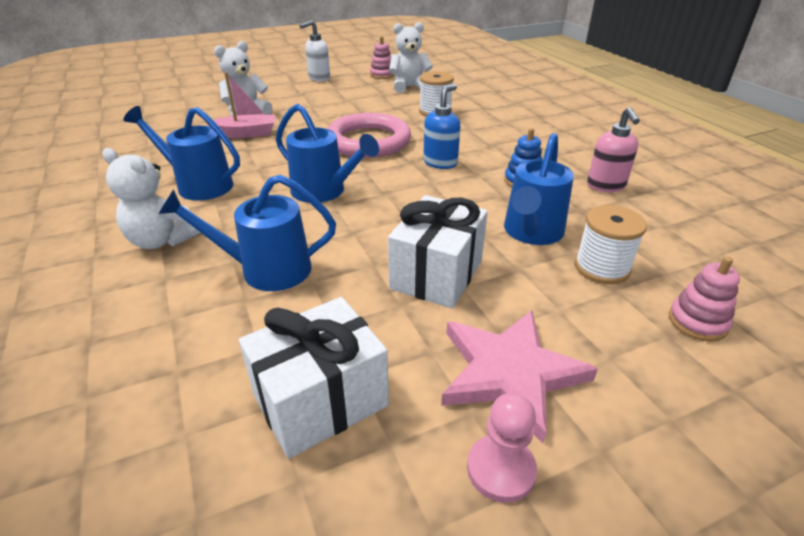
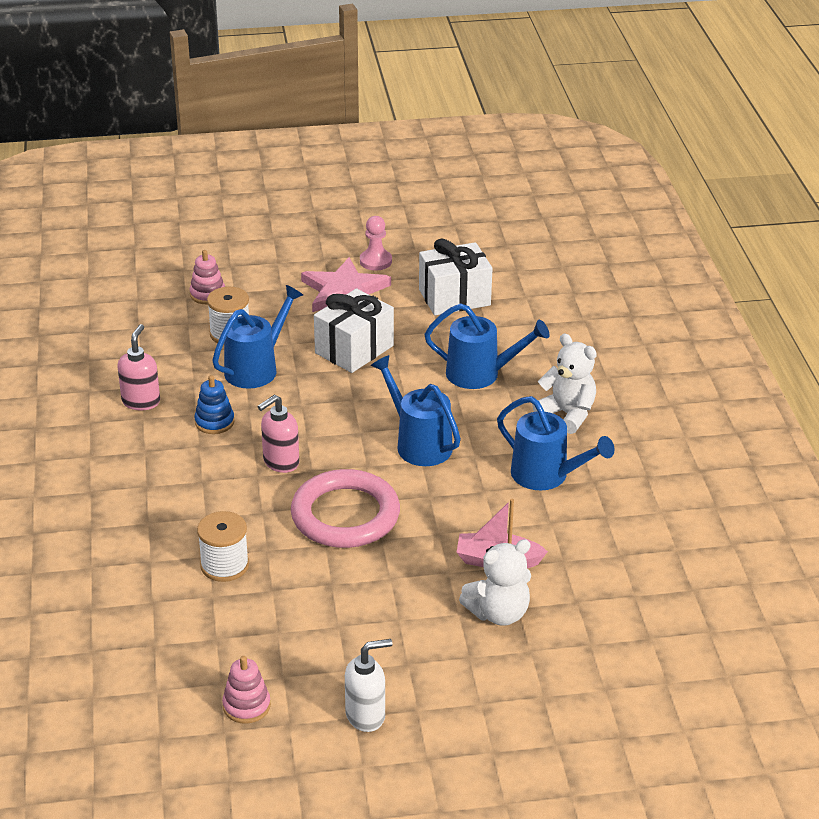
camera: 165 degrees left, 0 degrees up
(409, 87) = (222, 648): white teddy bear -> none
(440, 163) = (280, 462): blue soap dispenser -> pink soap dispenser

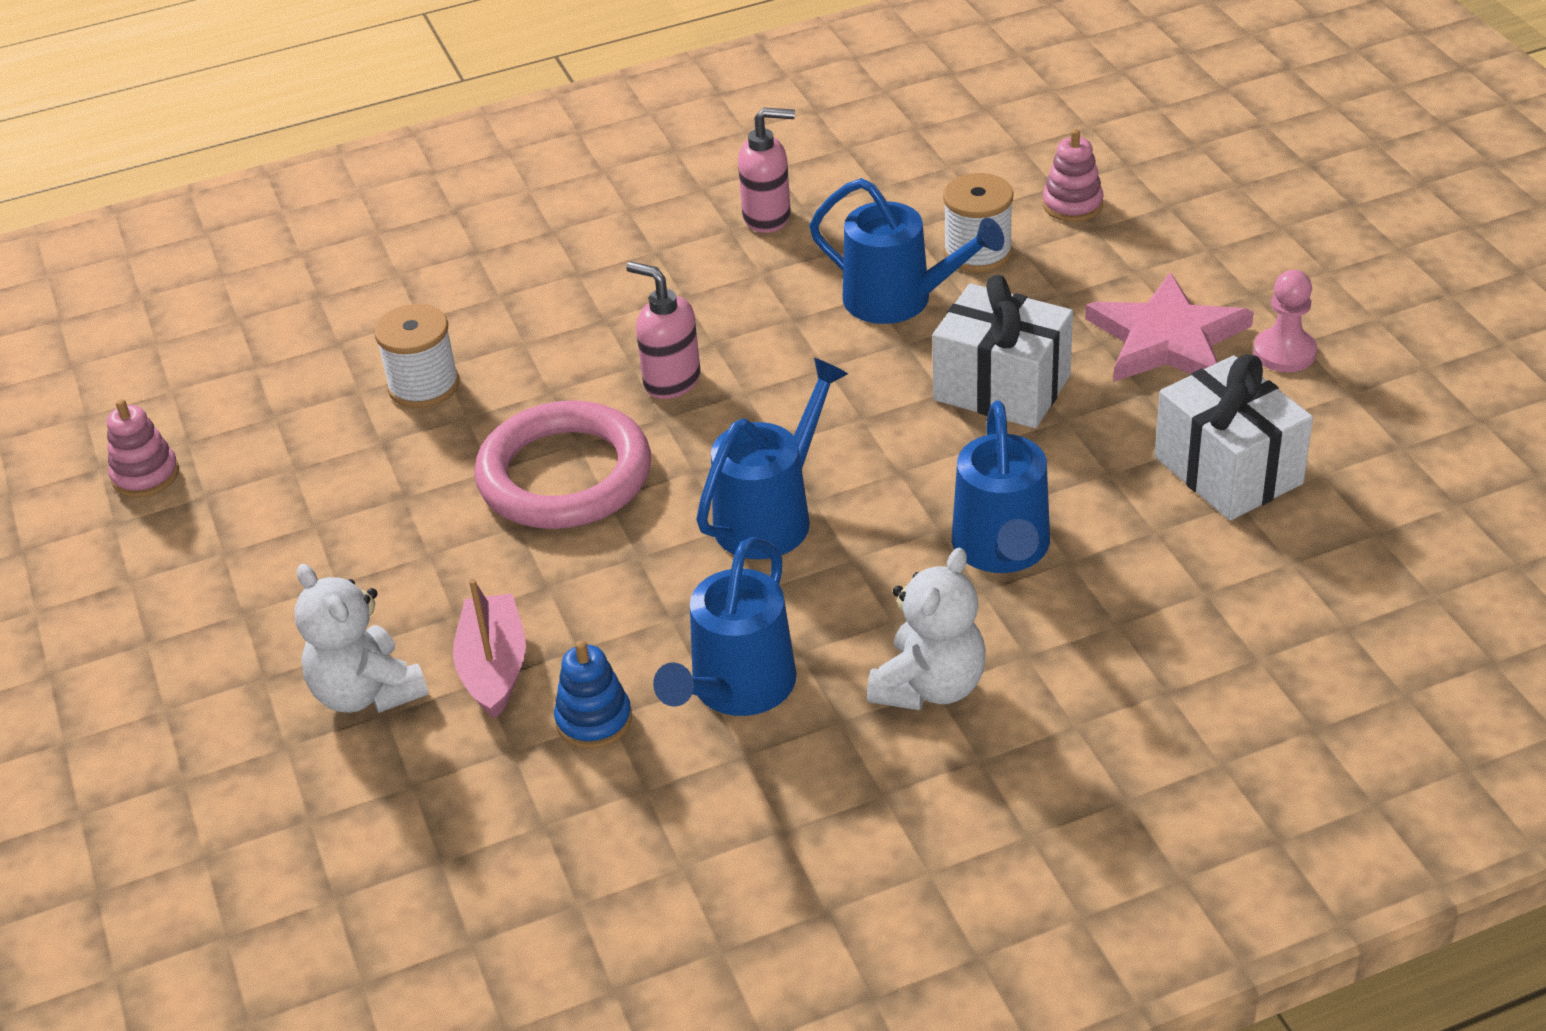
camera: 80 degrees right, 5 degrees up
(214, 422) = (745, 295): blue stacking toy -> blue stacking toy (594, 720)
(366, 715) = (132, 593): white soap dispenser -> none

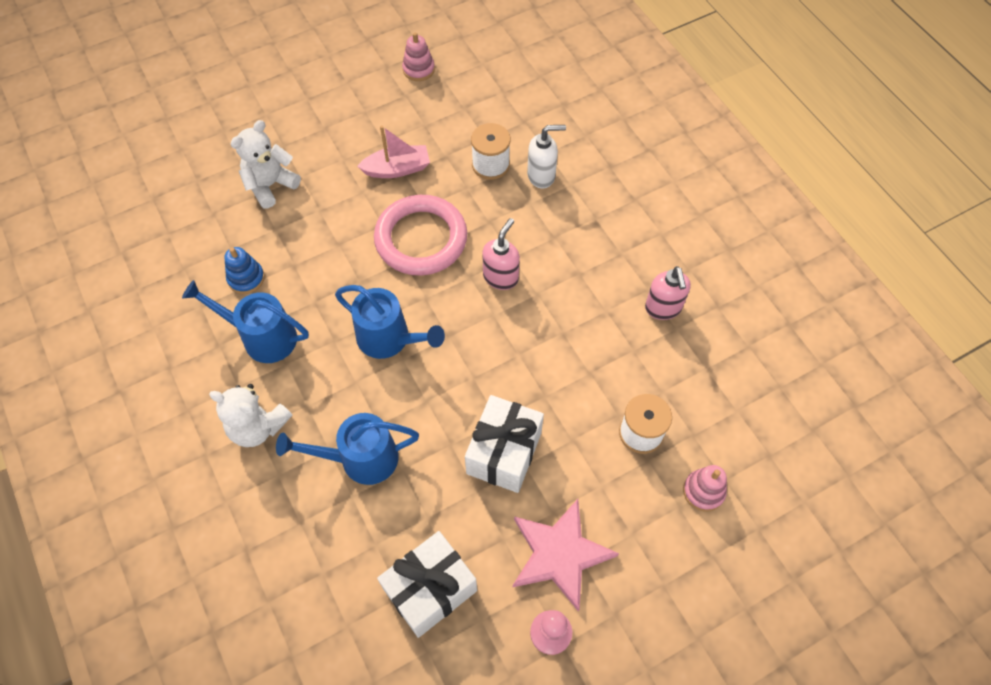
camera: 80 degrees right, 20 degrees up
(470, 327) = (541, 176): none -> white soap dispenser
(494, 668) = (283, 232): pink boat -> pink boat (397, 169)
(900, 300) = (586, 390): blue watering can -> none

